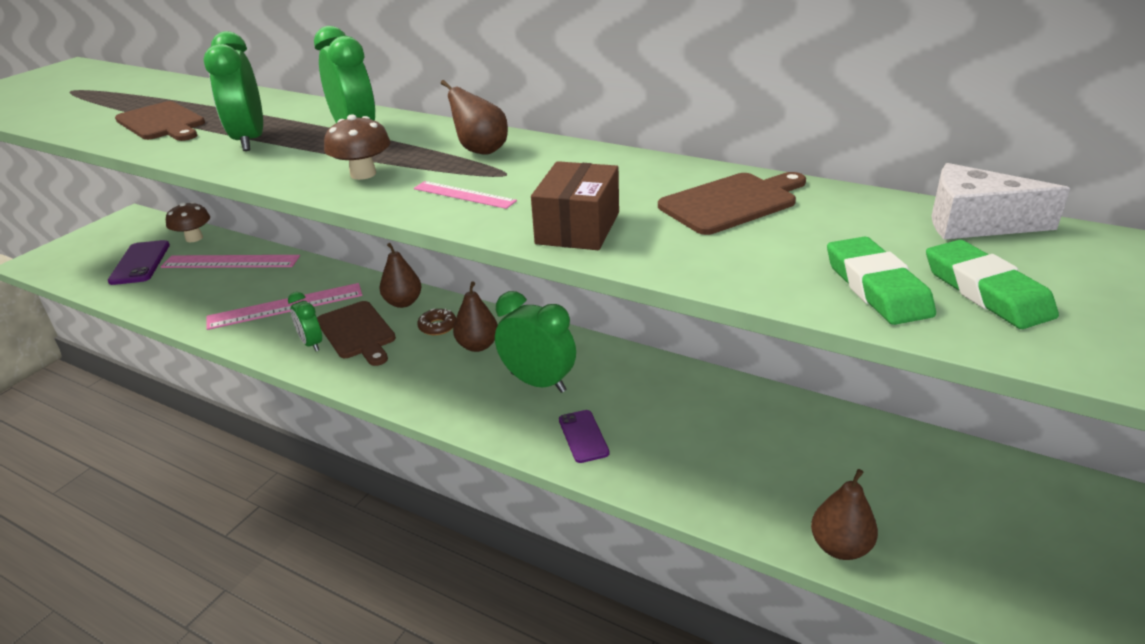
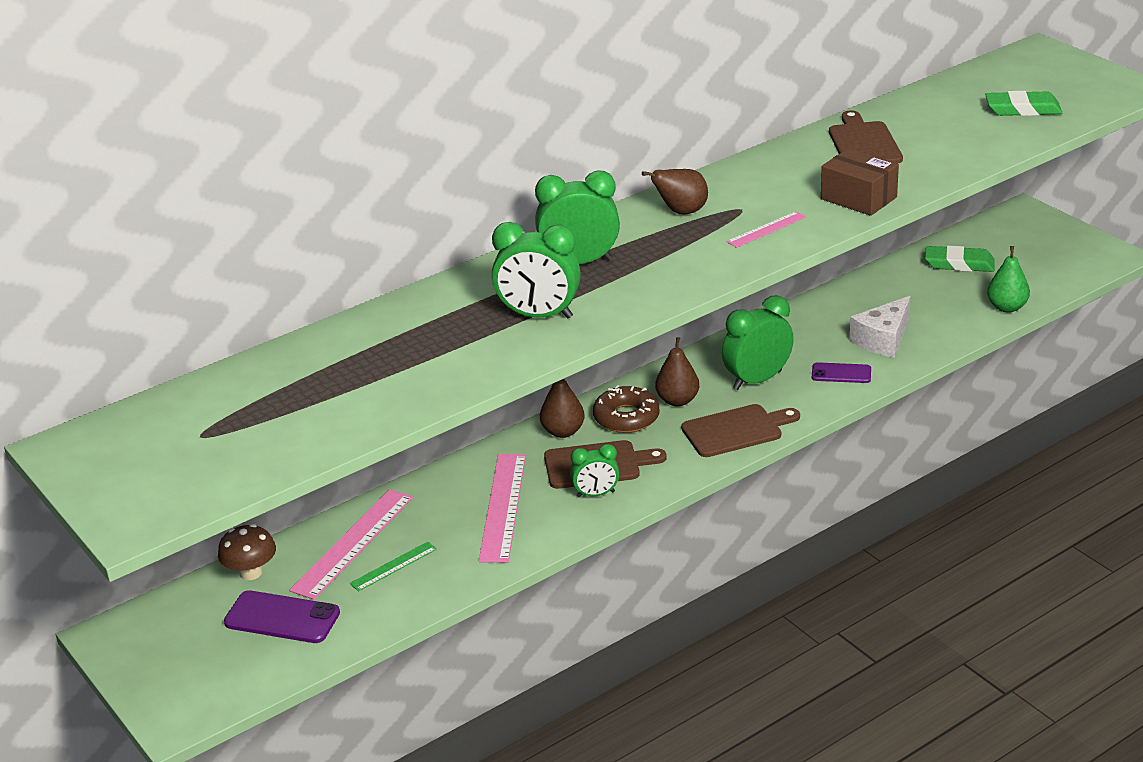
camera: 65 degrees left, 0 degrees up
(162, 123) = (423, 365): brown cutting board -> brown cutting board (736, 430)
(201, 284) = (393, 566): none -> green ruler
(363, 174) = (684, 266): brown mushroom -> none
(437, 326) = (626, 417): brown donut -> brown donut, size x1.66
(840, 547) = (1007, 307): brown pear -> green pear
(876, 287) = (1000, 133): green eraser -> green eraser (959, 264)
(974, 223) = (949, 87): white cheese -> white cheese (883, 339)

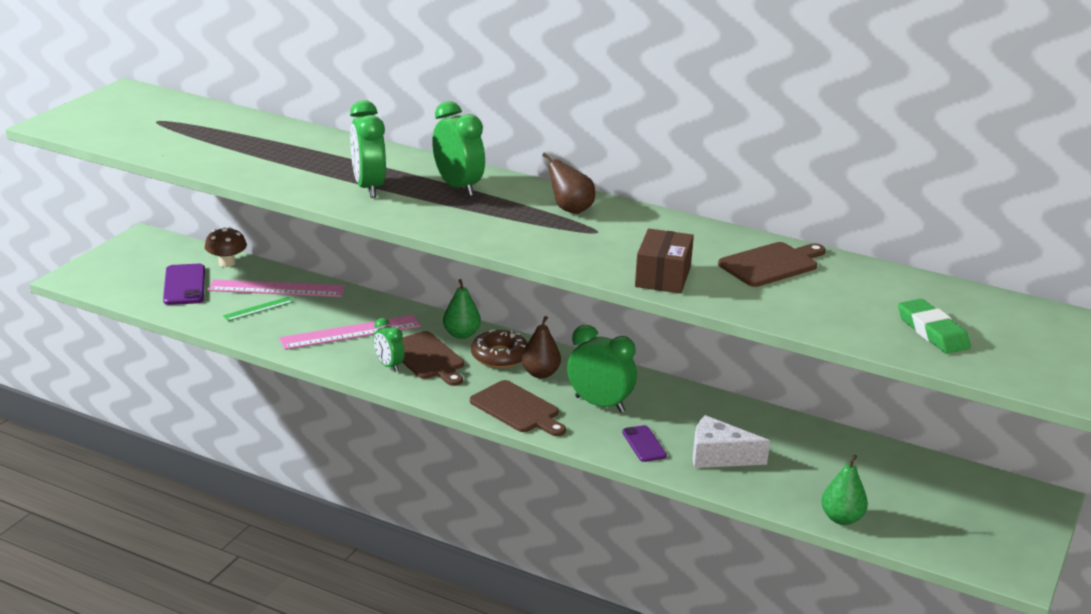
camera: 60 degrees right, 5 degrees down
(393, 566) = (258, 309): green ruler -> green ruler turned 60 degrees counterclockwise
(563, 432) = (461, 334): brown pear -> green pear
(766, 229) = (570, 247): pink ruler -> none
(959, 264) = (896, 476): green eraser -> none

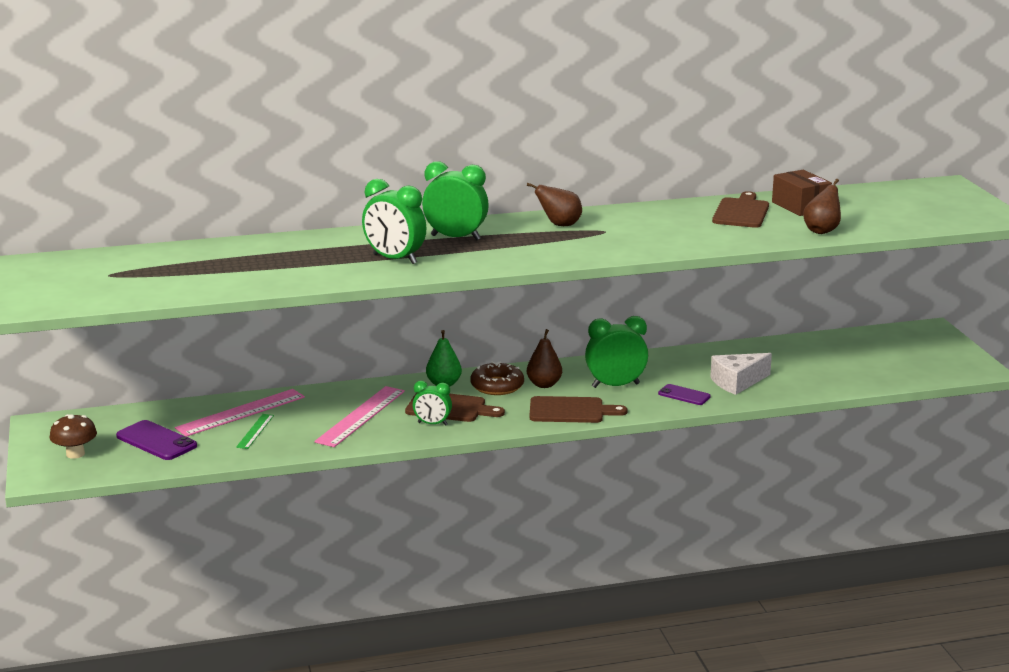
camera: 40 degrees left, 5 degrees down
(227, 263) = (160, 413): brown mushroom -> brown mushroom (75, 454)
(663, 277) = (700, 240): brown box -> brown box (800, 206)
(811, 317) = (822, 231): none -> brown pear
(841, 518) = (857, 383): green pear -> none
(932, 332) = (891, 215): green eraser -> none

